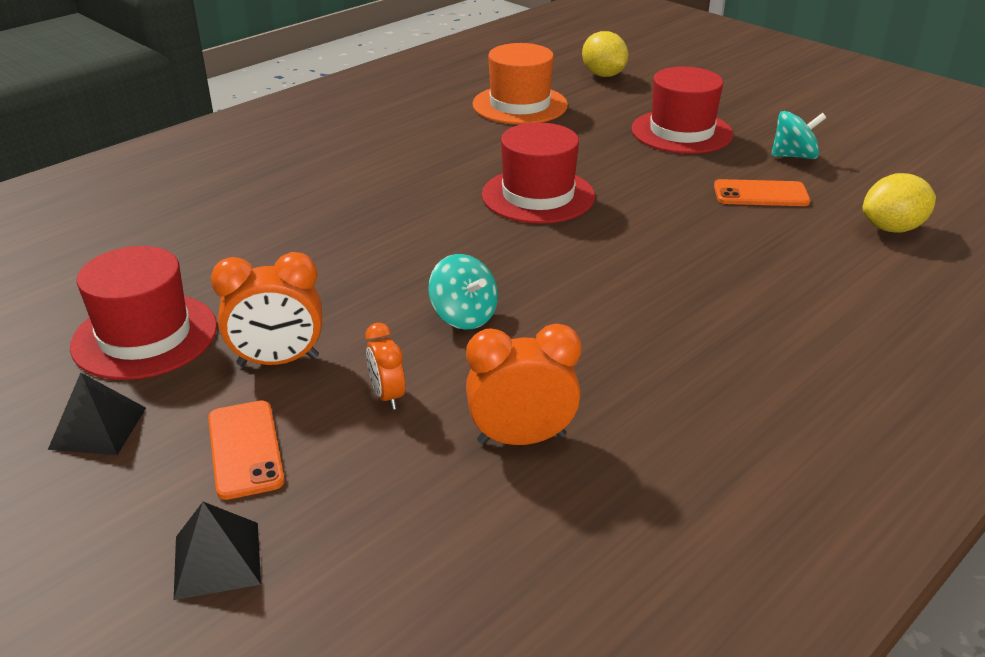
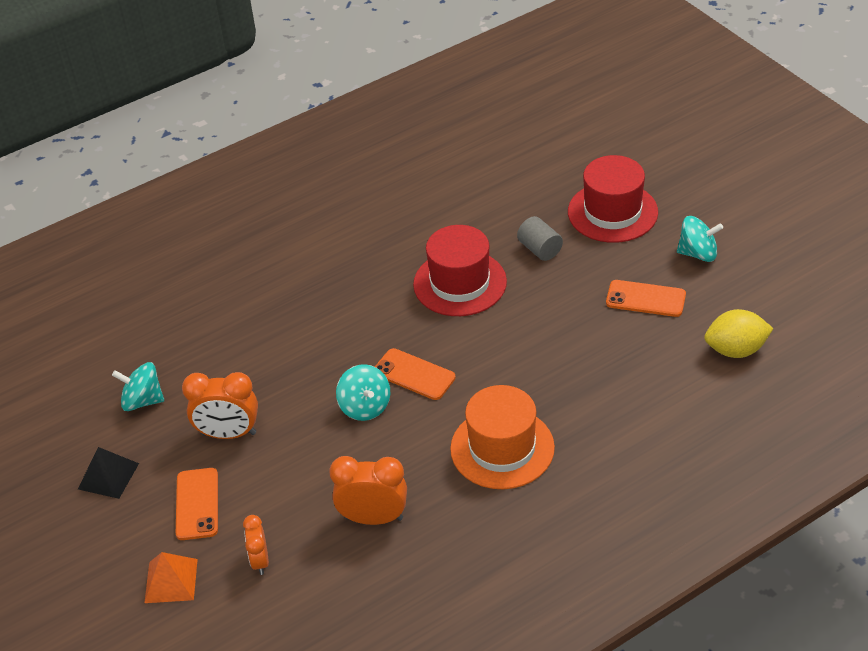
camera: 15 degrees right, 10 degrees up
(145, 336) = (142, 401): red hat -> turquoise spinning top
(217, 560) = (171, 581): black pyramid -> orange pyramid
(387, 396) = (295, 472): orange clock -> orange clock (260, 561)
(516, 280) = (414, 375): none -> orange phone
(520, 105) = (482, 162): orange hat -> orange hat (502, 448)
(603, 75) = (573, 123): yellow lemon -> none
(617, 163) = (540, 249): none -> grey cylinder

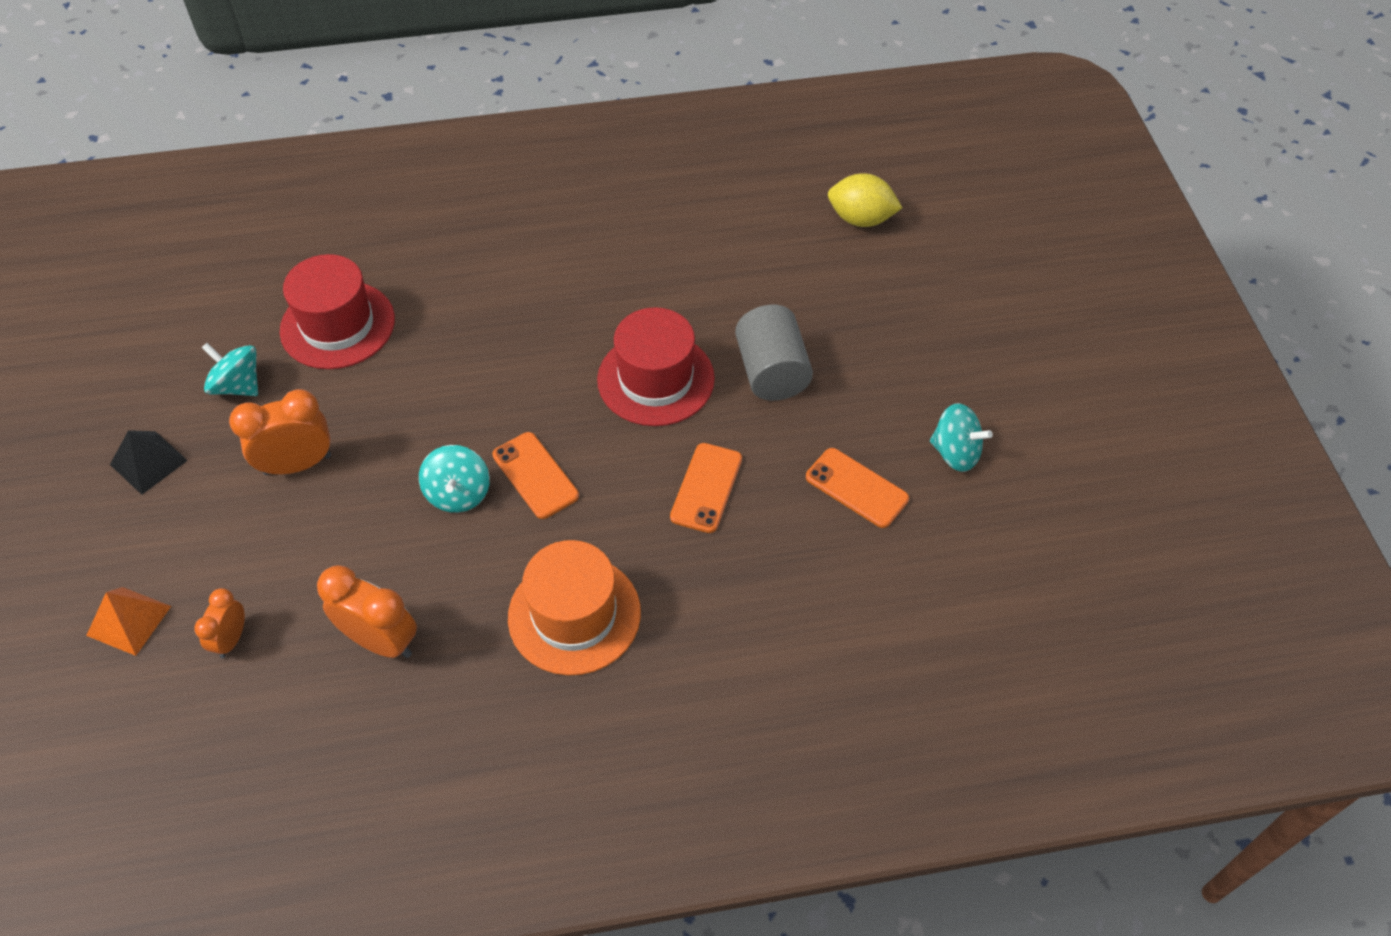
camera: 20 degrees right, 10 degrees up
(197, 504) = (213, 537): orange phone -> orange phone (706, 488)
(228, 434) = (297, 464): orange clock -> orange clock turned 135 degrees clockwise
(540, 249) = (772, 372): grey cylinder -> grey cylinder, size x1.59
(612, 212) = (885, 357): red hat -> red hat (337, 325)
(736, 350) = (925, 603): yellow lemon -> yellow lemon (861, 219)

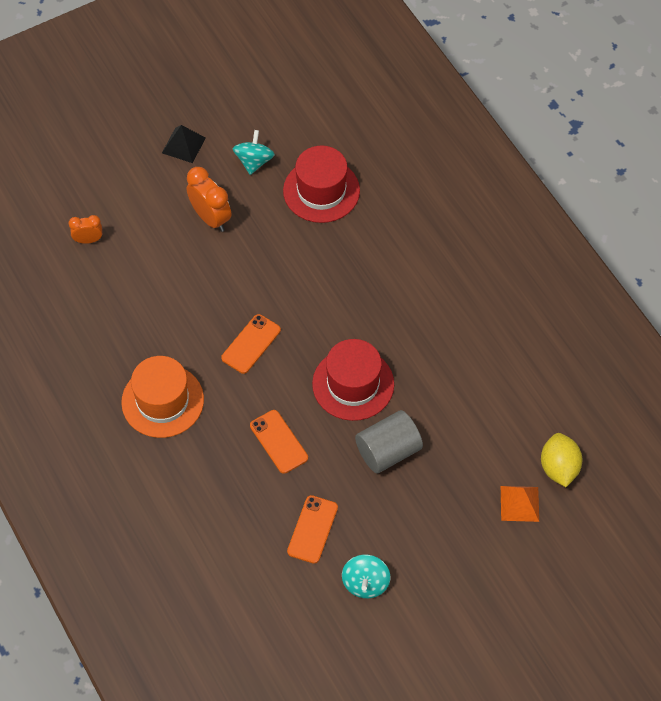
camera: 70 degrees right, 5 degrees up
(128, 620) = (83, 188): orange pyramid -> orange pyramid (519, 503)
(381, 641) = (112, 311): orange clock -> none
(458, 493) = (222, 308): turquoise spinning top -> none
(706, 488) = (278, 442): orange phone -> orange phone turned 60 degrees clockwise

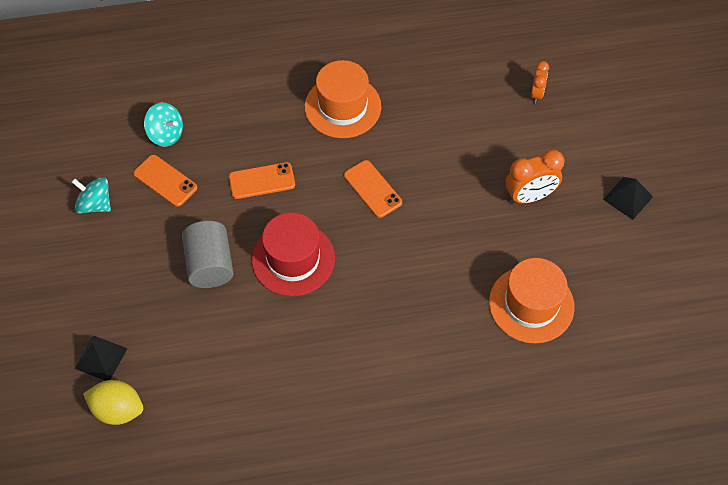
camera: 110 degrees right, 0 degrees up
(254, 161) = (588, 254): turquoise spinning top -> turquoise spinning top (166, 134)
(321, 191) = (531, 304): red hat -> orange hat
(519, 503) = (101, 358): orange pyramid -> black pyramid

